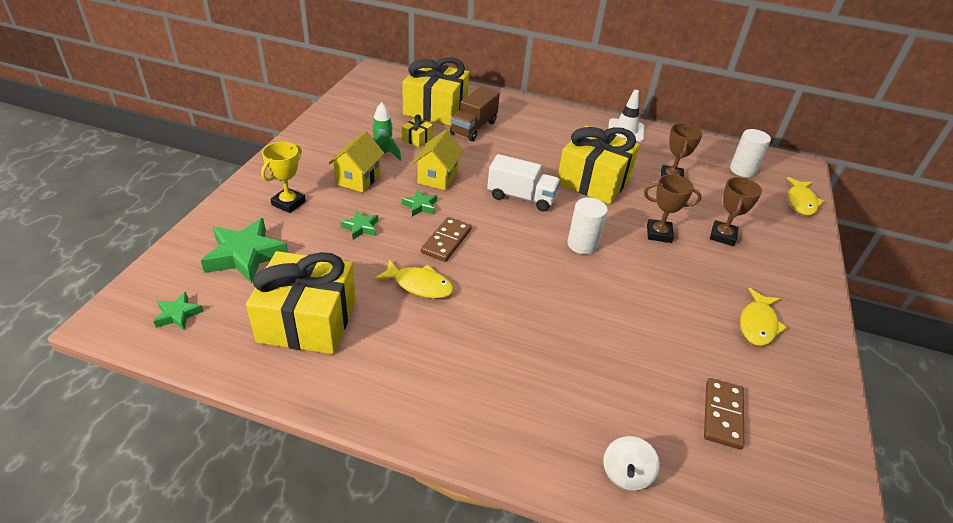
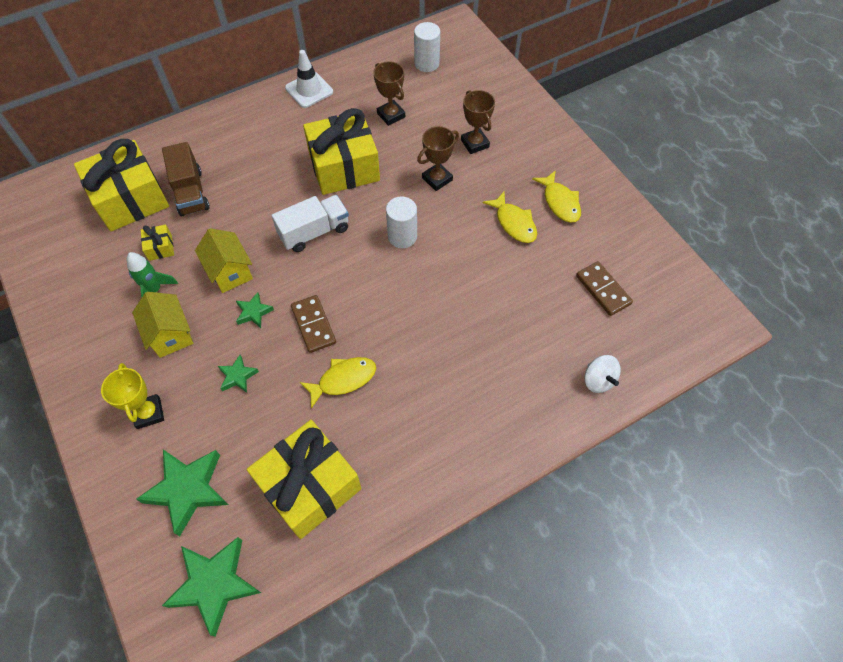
camera: 45 degrees left, 20 degrees up
(178, 314) = (214, 584): green star -> green star, size x1.98
(801, 202) = (488, 64): yellow fish -> yellow fish (514, 223)

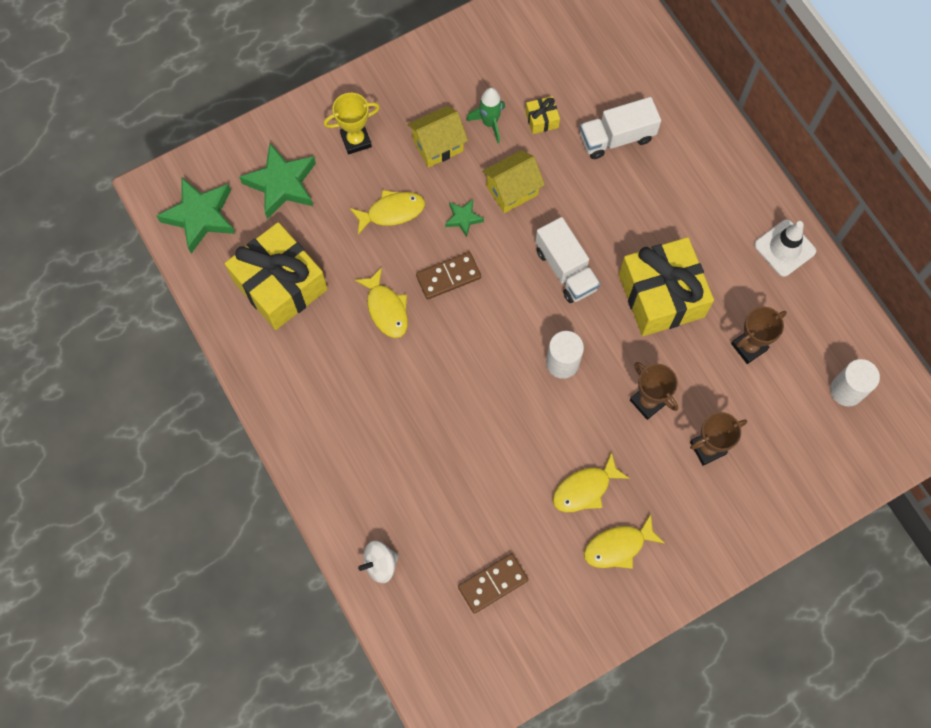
camera: 90 degrees right, 10 degrees up
(130, 199) = (604, 80): yellow gift -> none
(190, 192) = (616, 138): brown truck -> white truck
(238, 376) = (392, 212): green star -> yellow fish

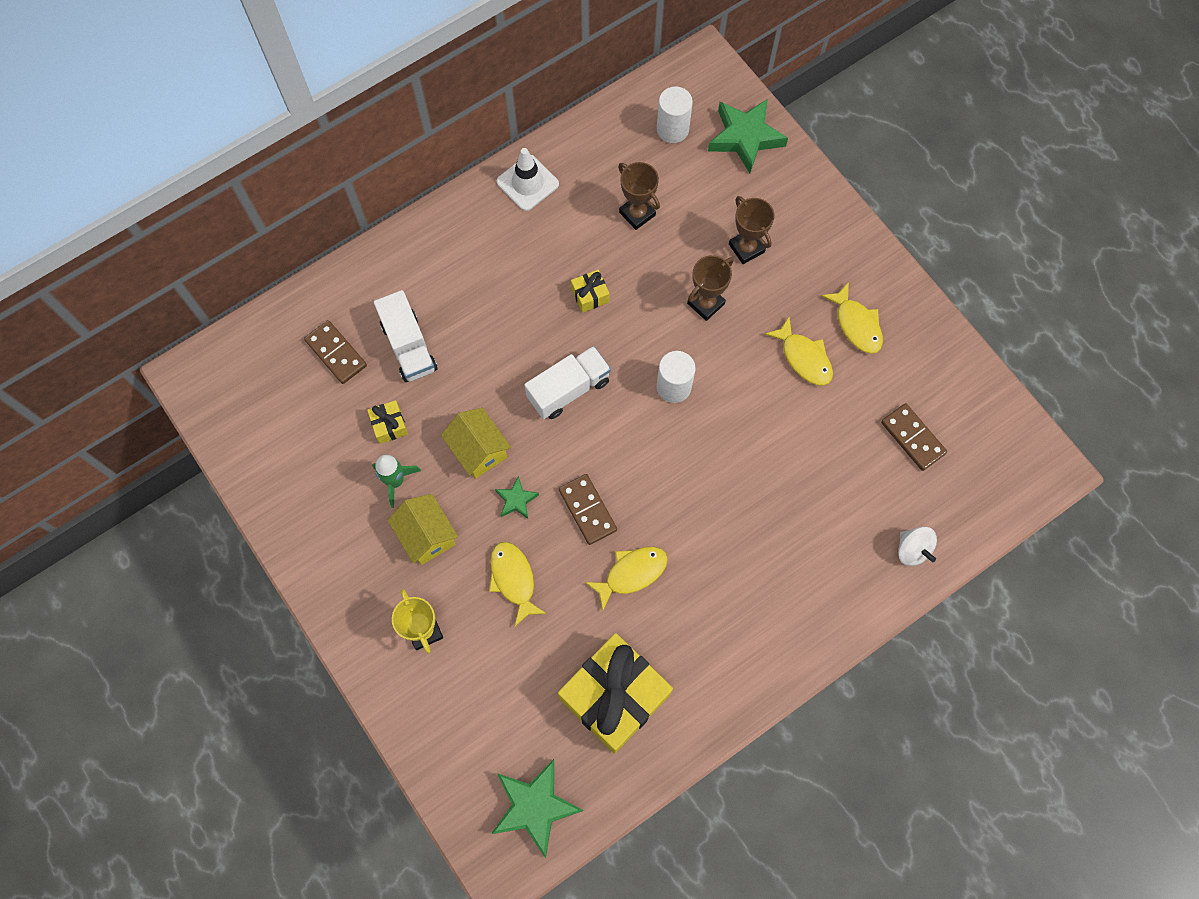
camera: 95 degrees left, 0 degrees up
(282, 184) = (486, 712): green star -> green star (745, 138)
(613, 79) = (336, 353): none -> brown domino
(661, 296) = (590, 295): yellow gift -> yellow gift, size x0.41

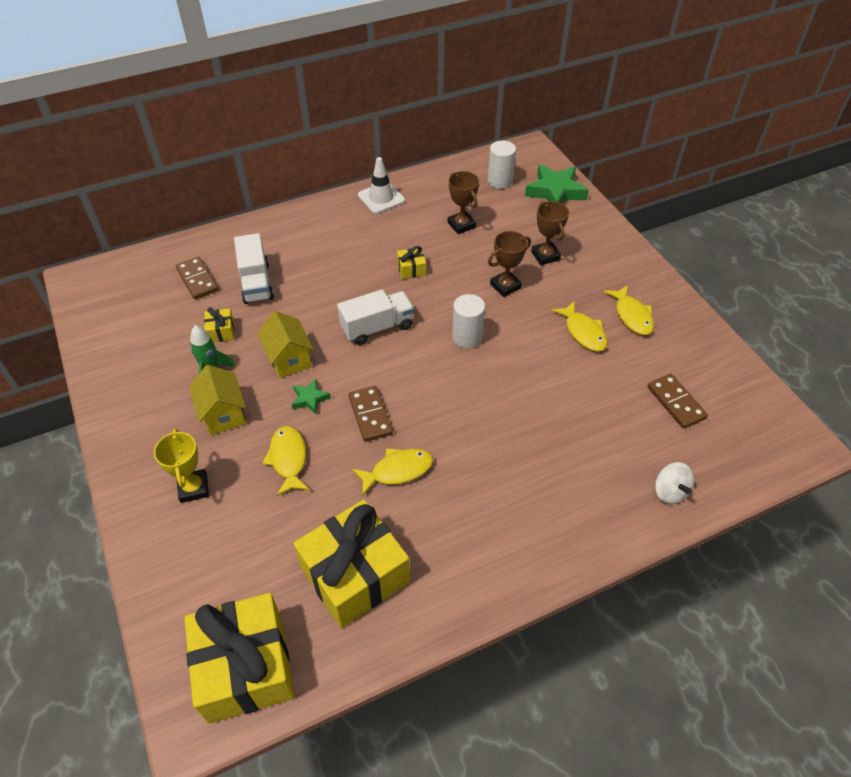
camera: 10 degrees right, 20 degrees down
(534, 806) = (246, 667): green star -> yellow gift

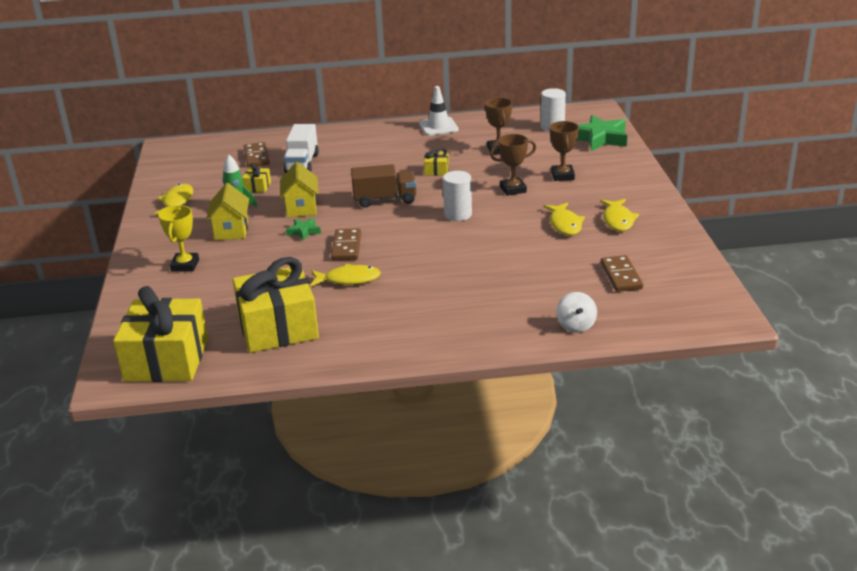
camera: 20 degrees right, 20 degrees down
(288, 459) = (266, 261): yellow fish -> yellow fish (177, 202)
(377, 327) = (385, 200): white truck -> brown truck

